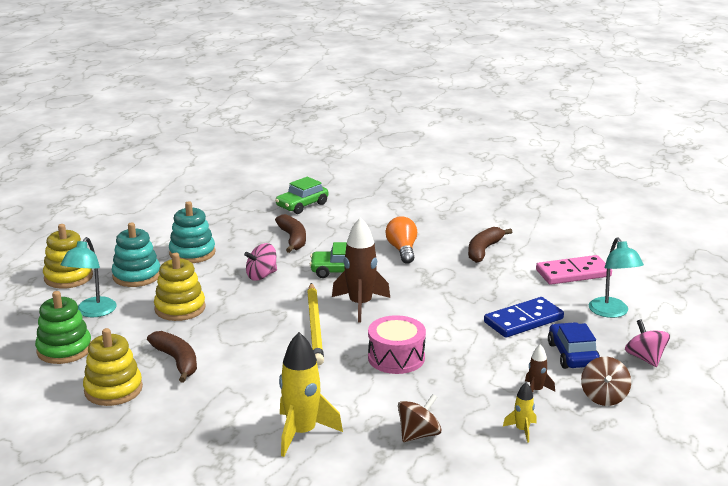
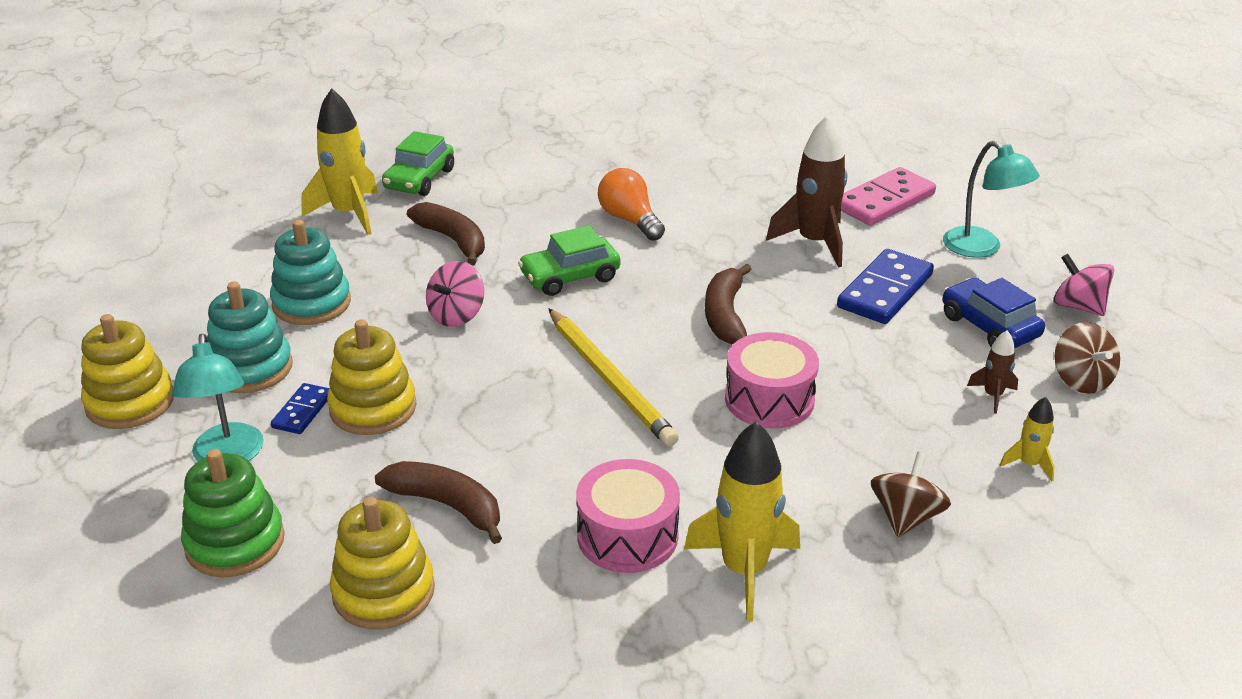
camera: 25 degrees left, 10 degrees up
(144, 301) = (302, 411): none -> blue domino
(249, 214) = (349, 214): none -> yellow rocket
(255, 400) = (627, 536): none -> pink drum
(360, 305) = (646, 326): brown rocket -> brown rocket (814, 242)
(483, 250) = (741, 194): brown banana -> brown banana (725, 315)

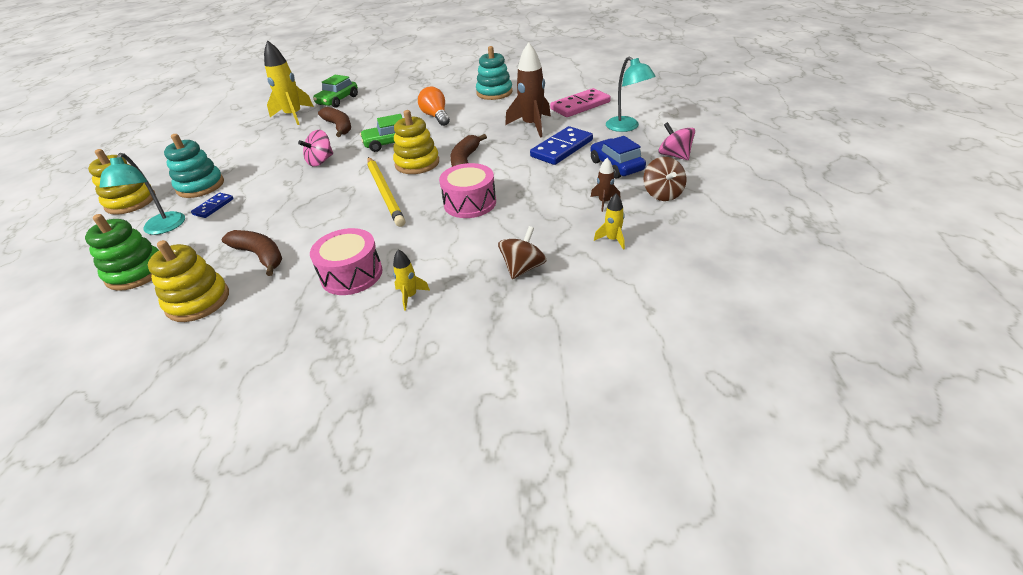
camera: 10 degrees right, 5 degrees up
(312, 303) = (250, 156): turquoise stacking toy -> turquoise stacking toy (494, 93)
(373, 408) = (250, 205): yellow stacking toy -> yellow stacking toy (417, 163)
(744, 570) = (410, 296): yellow rocket -> yellow rocket, size x0.49

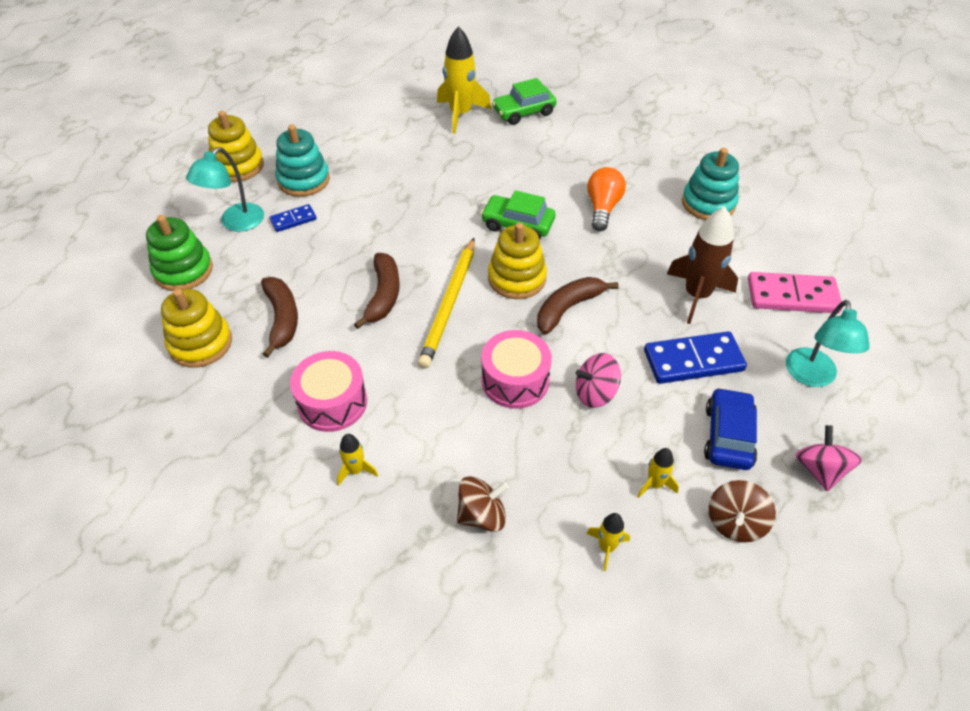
camera: 35 degrees right, 10 degrees up
(320, 161) = (429, 211): pink spinning top -> pink spinning top (595, 393)
(339, 127) = (489, 162): brown banana -> brown banana (383, 295)
(604, 202) = (654, 484): brown rocket -> yellow rocket

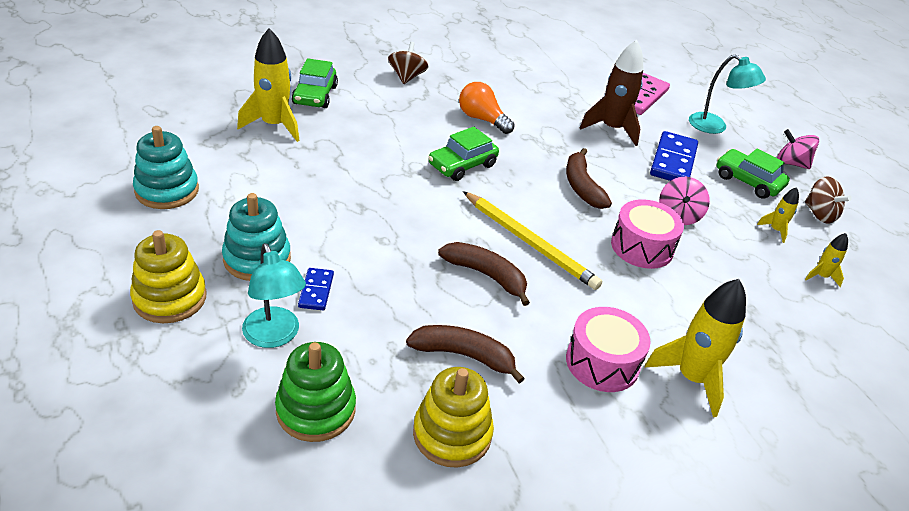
camera: 65 degrees left, 10 degrees down
(356, 470) = (691, 378): yellow rocket -> yellow rocket, size x2.04
(482, 515) = (770, 324): brown spinning top -> brown spinning top (407, 77)
(517, 278) = (527, 195): yellow stacking toy -> none
(708, 203) = (521, 78): turquoise stacking toy -> turquoise stacking toy (167, 190)
(728, 436) = (748, 181): blue car -> green car

